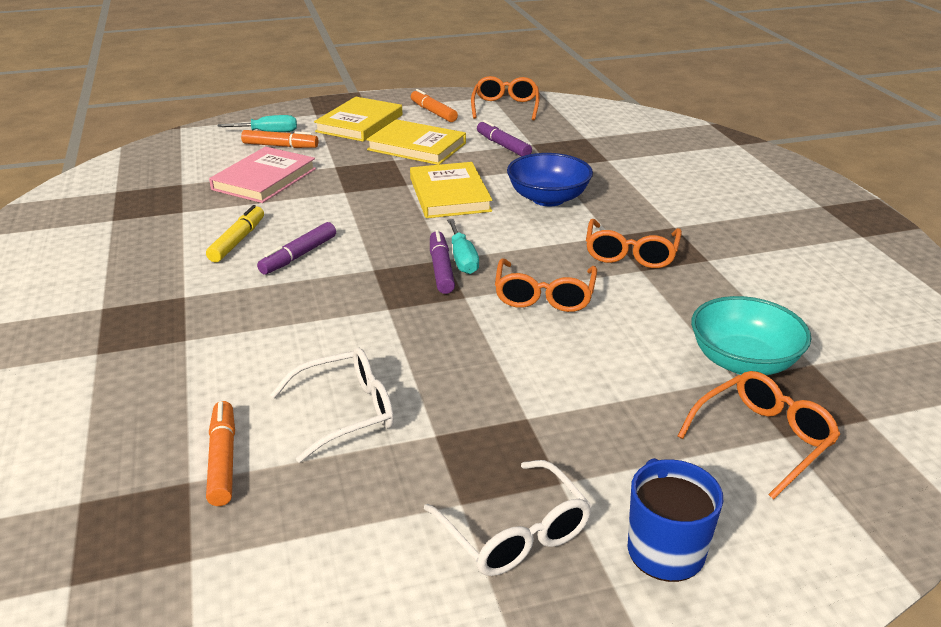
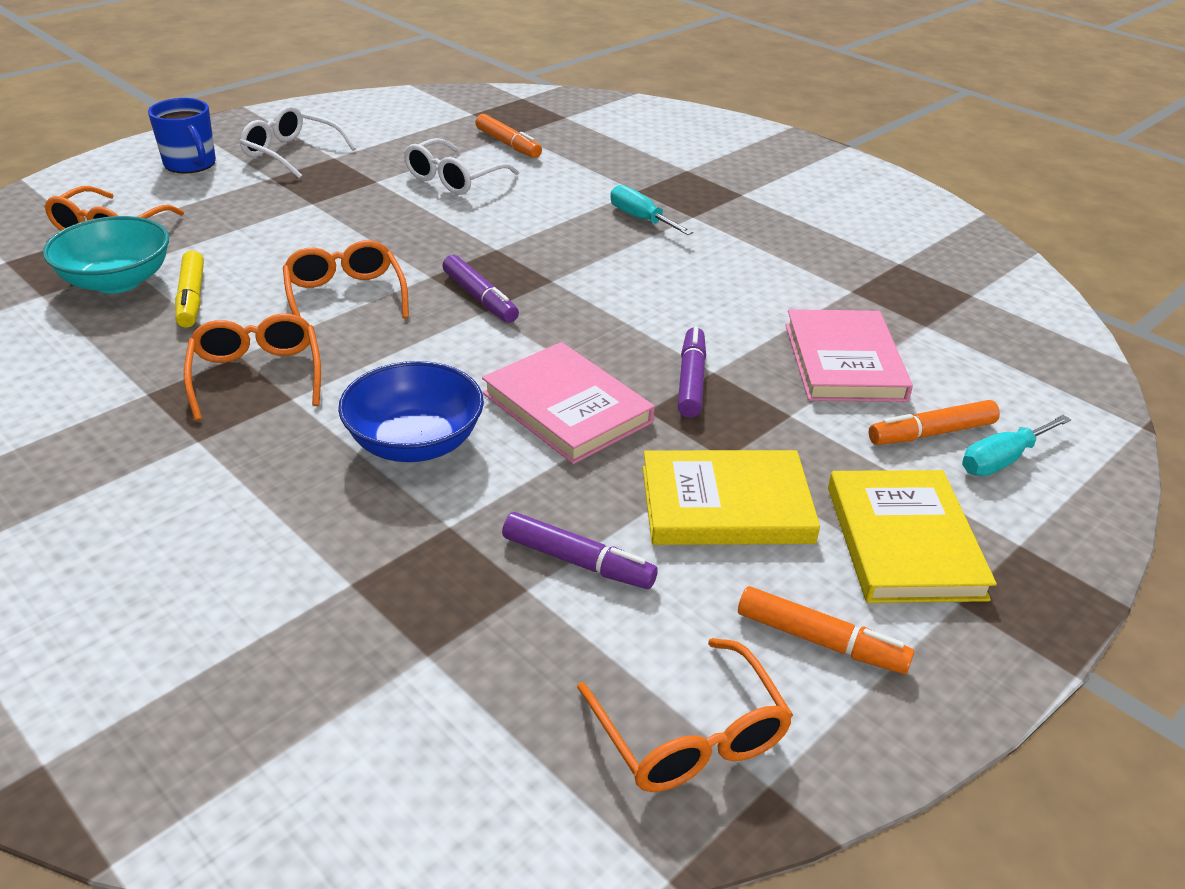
camera: 150 degrees right, 5 degrees up
(237, 241) = (733, 274): yellow marker -> yellow marker (192, 298)
(299, 256) = (647, 275): purple marker -> purple marker (691, 380)
(449, 195) = (567, 408): yellow book -> pink book
(462, 259) = (465, 315): turquoise screwdriver -> turquoise screwdriver (641, 219)

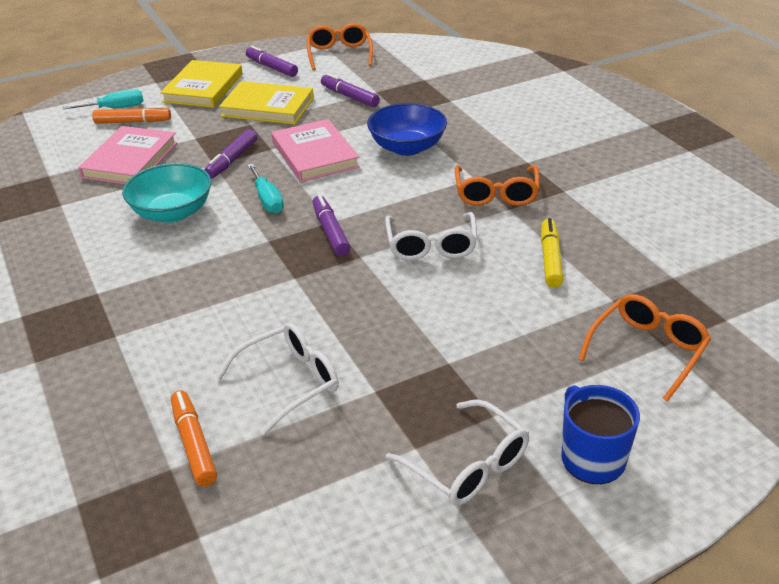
camera: 160 degrees left, 0 degrees up
(117, 281) = (616, 283): turquoise bowl -> turquoise bowl (172, 213)
(345, 296) = (431, 246): orange glasses -> white glasses
(641, 219) = (145, 296): turquoise screwdriver -> turquoise screwdriver (267, 200)
(820, 640) = (272, 67): orange marker -> purple marker

